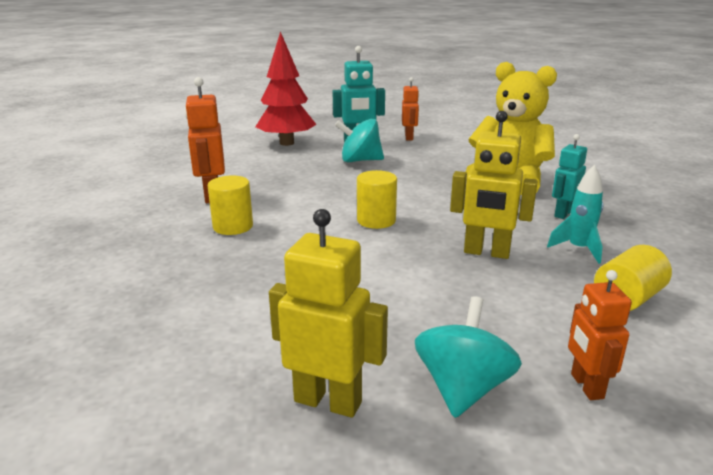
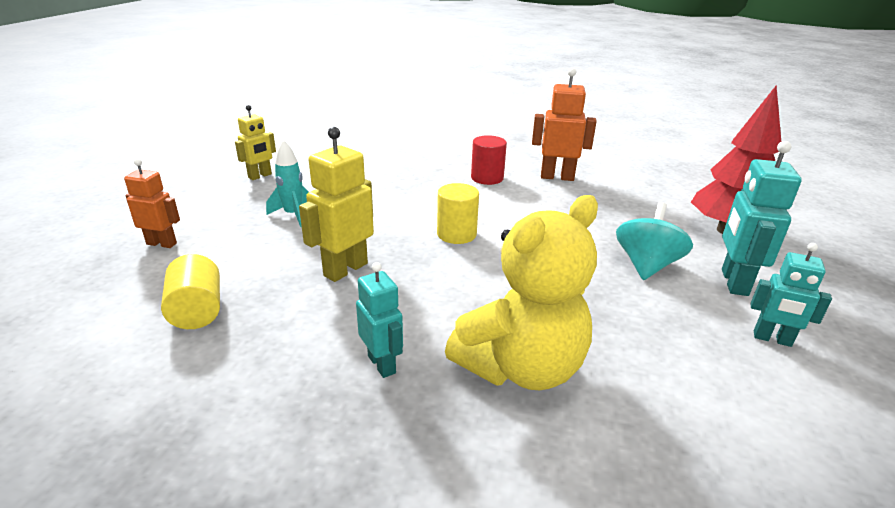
camera: 110 degrees right, 5 degrees up
(233, 226) = (487, 178): yellow cylinder -> red cylinder
(328, 401) = (260, 176): yellow robot -> yellow robot, size x0.65
(409, 137) = (772, 339): orange robot -> turquoise robot
(463, 388) = (218, 208): turquoise spinning top -> none
(578, 249) = (295, 328): turquoise rocket -> turquoise rocket (293, 215)

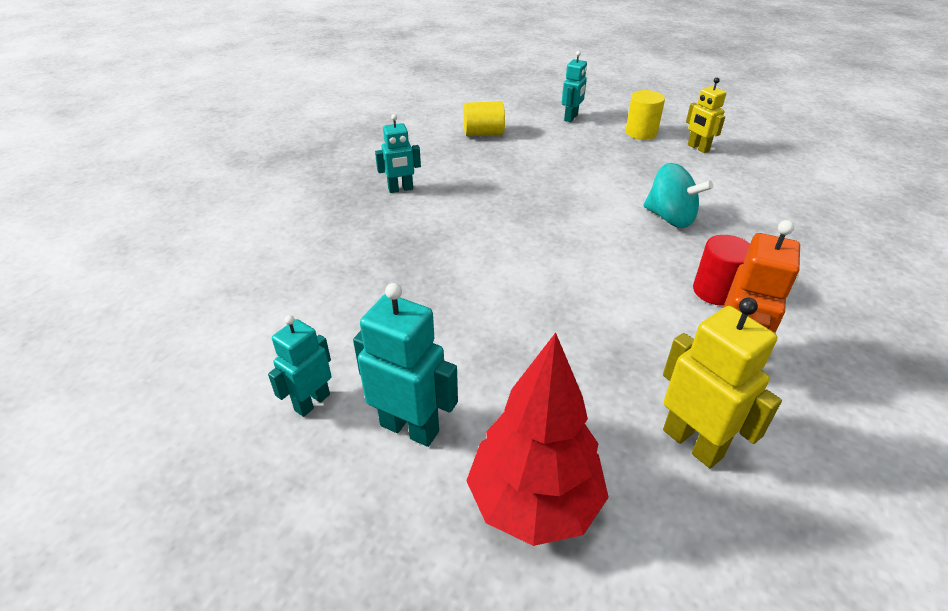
camera: 105 degrees right, 10 degrees up
(162, 243) = (571, 118): orange robot -> turquoise robot
(293, 215) = (613, 163): turquoise rocket -> none
(345, 269) = (516, 182): yellow robot -> yellow robot (693, 443)
(456, 234) = (564, 243): yellow cylinder -> yellow cylinder (641, 133)
(521, 367) = (366, 240): yellow teddy bear -> none
(646, 265) = (469, 363): turquoise spinning top -> turquoise spinning top (670, 218)

